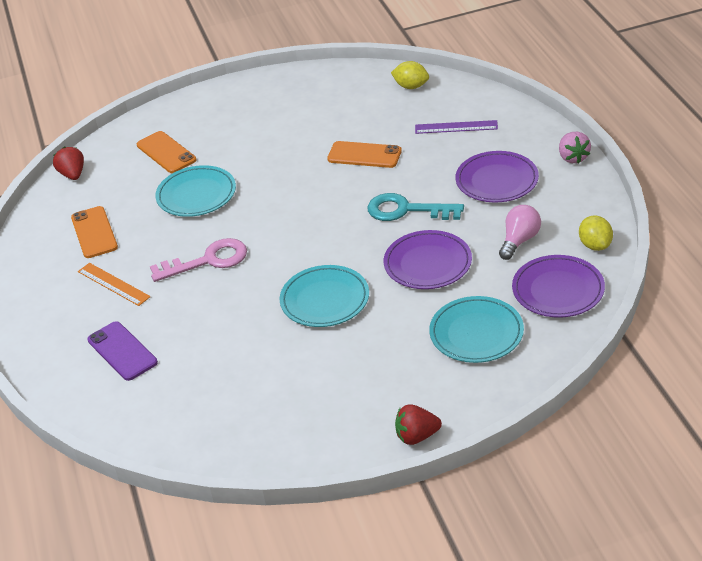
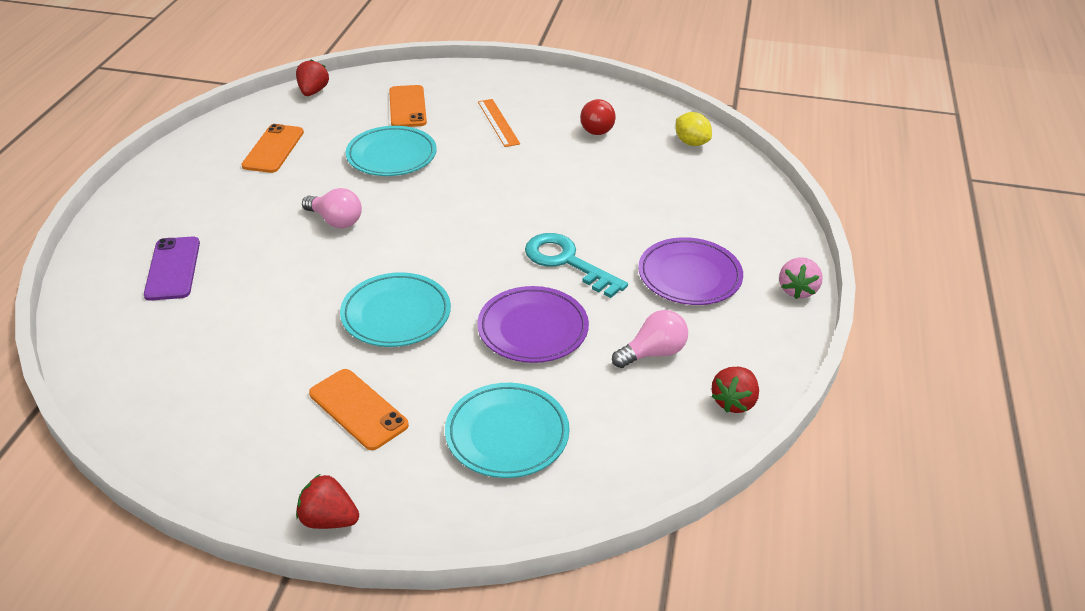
camera: 25 degrees right, 0 degrees up
(113, 284) = (236, 202): orange ruler -> orange ruler (498, 122)
(208, 260) = (336, 221): pink key -> pink light bulb
(331, 105) = (597, 127): none -> red light bulb
(364, 155) = (580, 188): orange phone -> orange phone (358, 409)
(456, 127) = (699, 201): purple ruler -> none
(558, 290) = (643, 433): purple plate -> none
(595, 245) = (734, 402): yellow lemon -> red strawberry

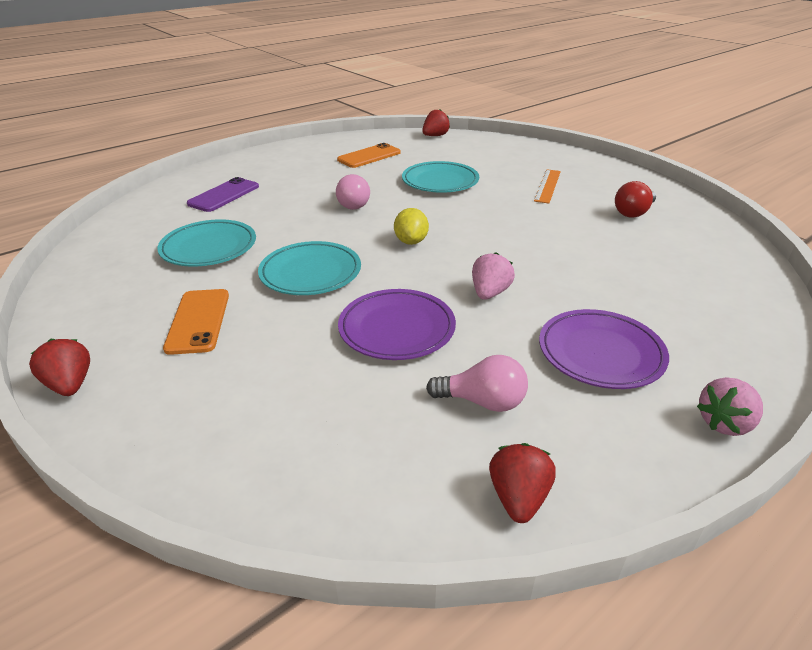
camera: 40 degrees right, 5 degrees down
(407, 107) = (488, 159): orange phone -> none
(507, 434) = (268, 398): turquoise plate -> turquoise plate (209, 248)
(567, 262) = (489, 293): turquoise key -> pink strawberry
(691, 143) = (722, 250): yellow lemon -> yellow lemon (411, 241)
(734, 402) = (518, 498): red strawberry -> red strawberry turned 120 degrees clockwise

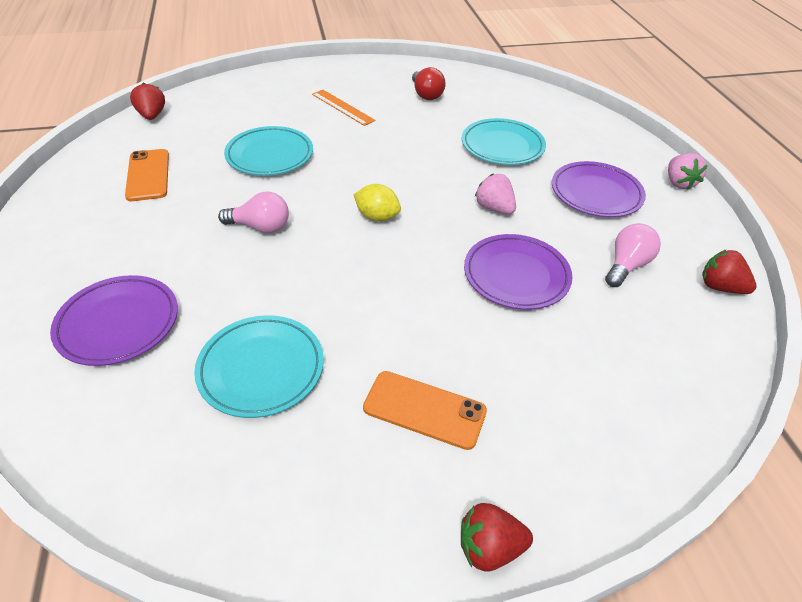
camera: 65 degrees left, 10 degrees up
(224, 195) = (118, 323): purple phone -> purple plate
(310, 273) = (386, 300): turquoise plate -> turquoise plate (502, 146)

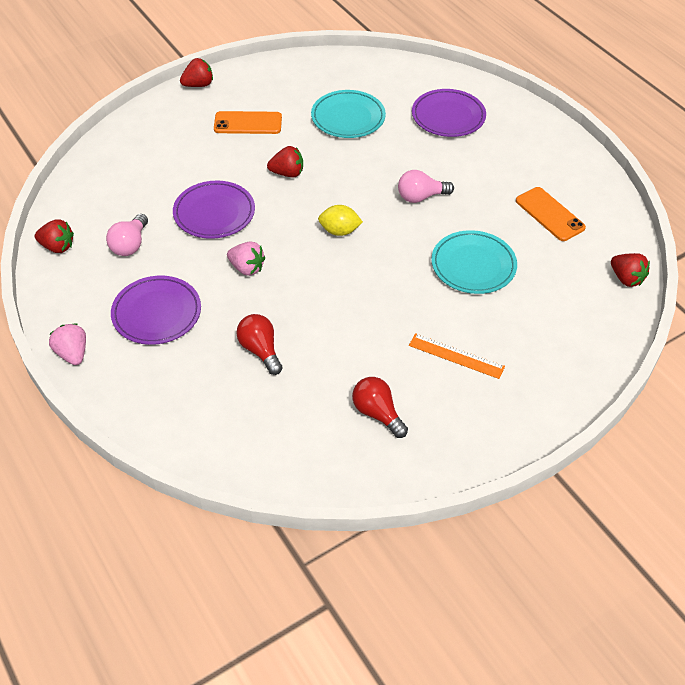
camera: 160 degrees right, 5 degrees up
(402, 302) = (287, 173): none -> red strawberry
(502, 146) = (260, 350): turquoise plate -> red light bulb

